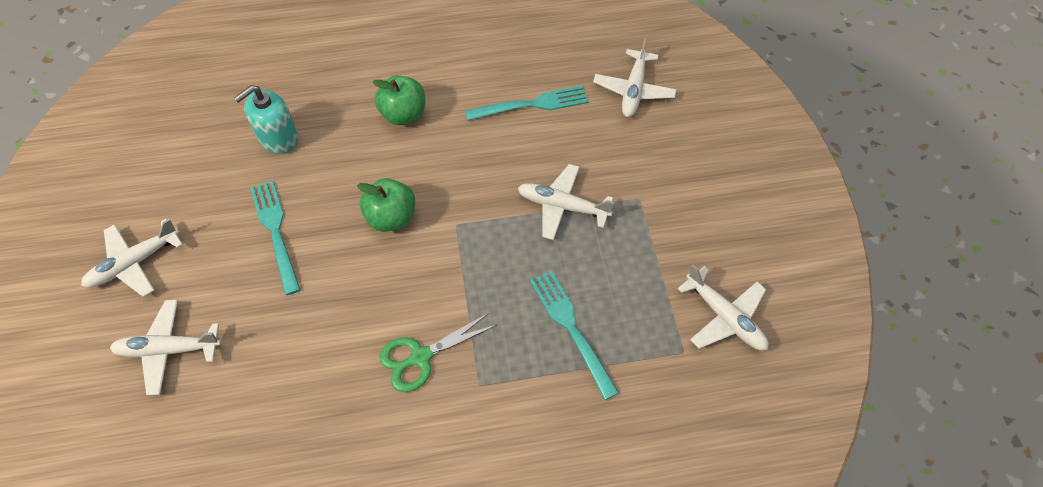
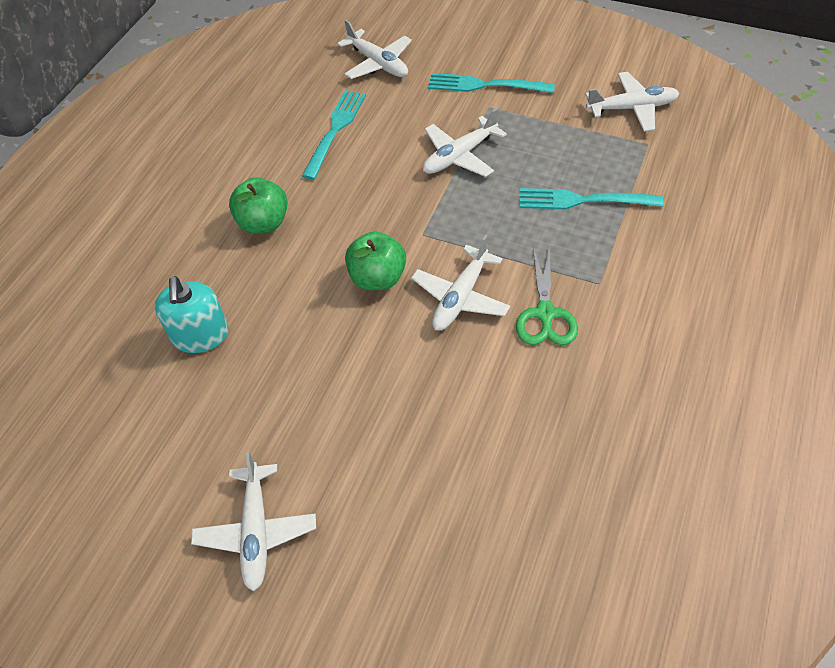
camera: 55 degrees left, 5 degrees down
(168, 349) = (396, 530): white plane -> white plane (460, 297)
(275, 232) = (320, 379): turquoise fork -> turquoise fork (485, 85)

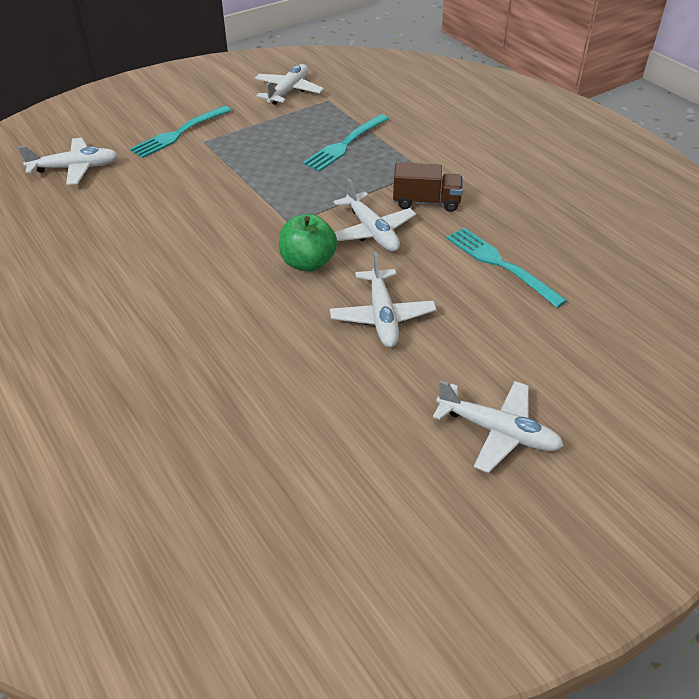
camera: 60 degrees left, 10 degrees down
(200, 335) = (254, 391): turquoise soap dispenser -> none
(263, 223) = (170, 301): green apple -> none
(335, 130) = (118, 220): turquoise fork -> turquoise fork (500, 264)
(459, 156) = (234, 174): white plane -> white plane (382, 316)
(545, 313) = (426, 202): green scissors -> brown truck

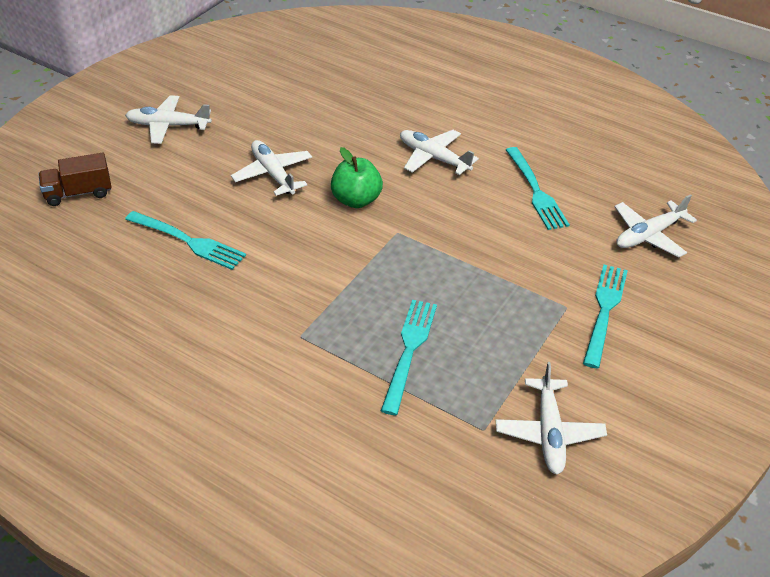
camera: 155 degrees right, 0 degrees up
(122, 226) = (536, 191): none -> turquoise fork
(372, 231) = (318, 244): white plane -> white plane (433, 158)
(426, 202) = (280, 292): brown truck -> brown truck (78, 193)

